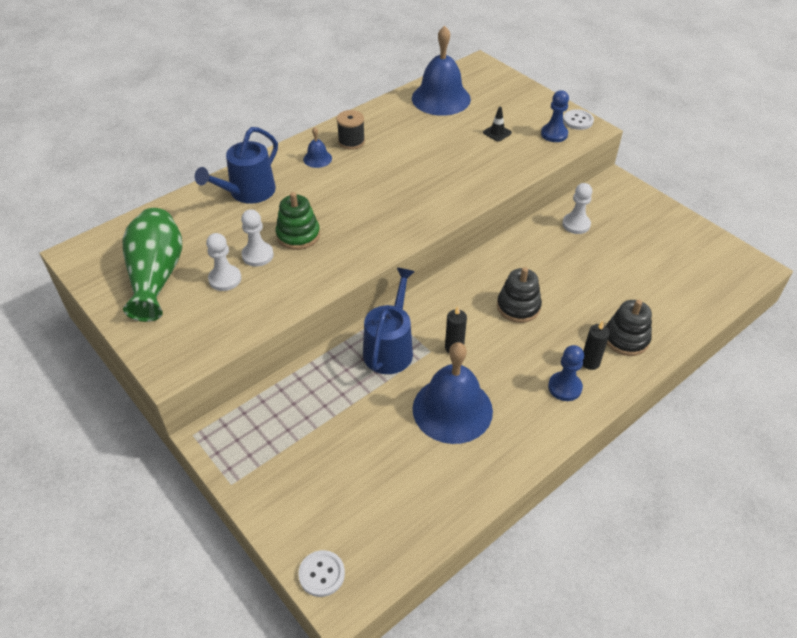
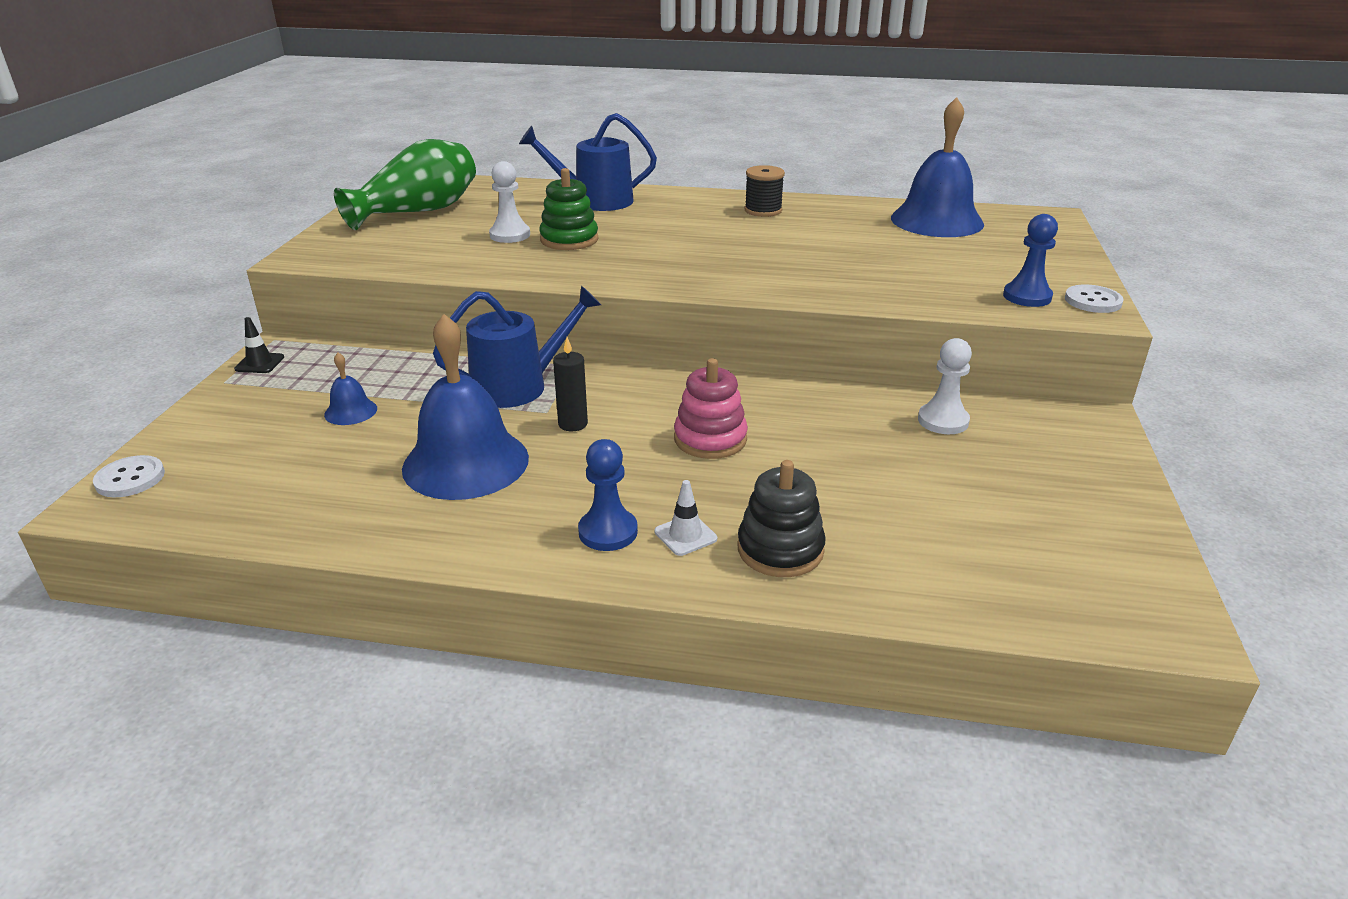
camera: 50 degrees right, 15 degrees down
(225, 279) = (454, 235): white pawn -> none
(317, 158) = (704, 207): blue bell -> blue bell (350, 411)
(497, 133) = (947, 266): black traffic cone -> black traffic cone (259, 363)
(518, 307) = (710, 439): black stacking toy -> pink stacking toy
(590, 362) = (685, 535): black candle -> white traffic cone

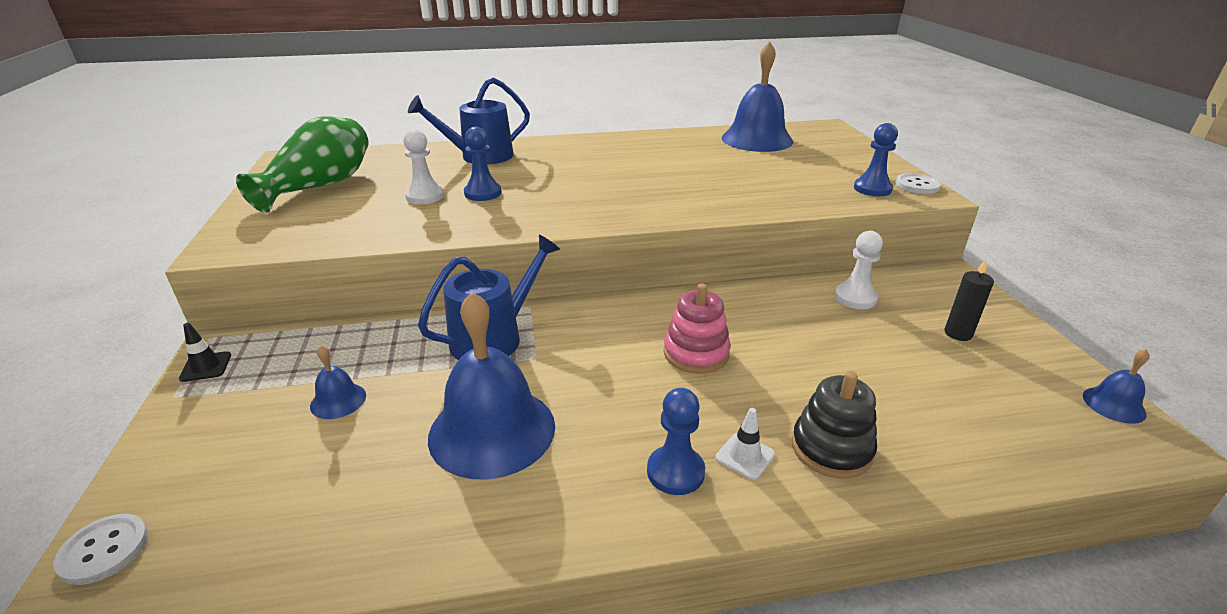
camera: 20 degrees left, 0 degrees up
(569, 240) = (483, 193): green stacking toy -> blue pawn
(573, 424) = (568, 365): black candle -> black candle (958, 333)
(763, 210) = (624, 147): black spool -> none
(1163, 586) = (1113, 404): none -> blue bell

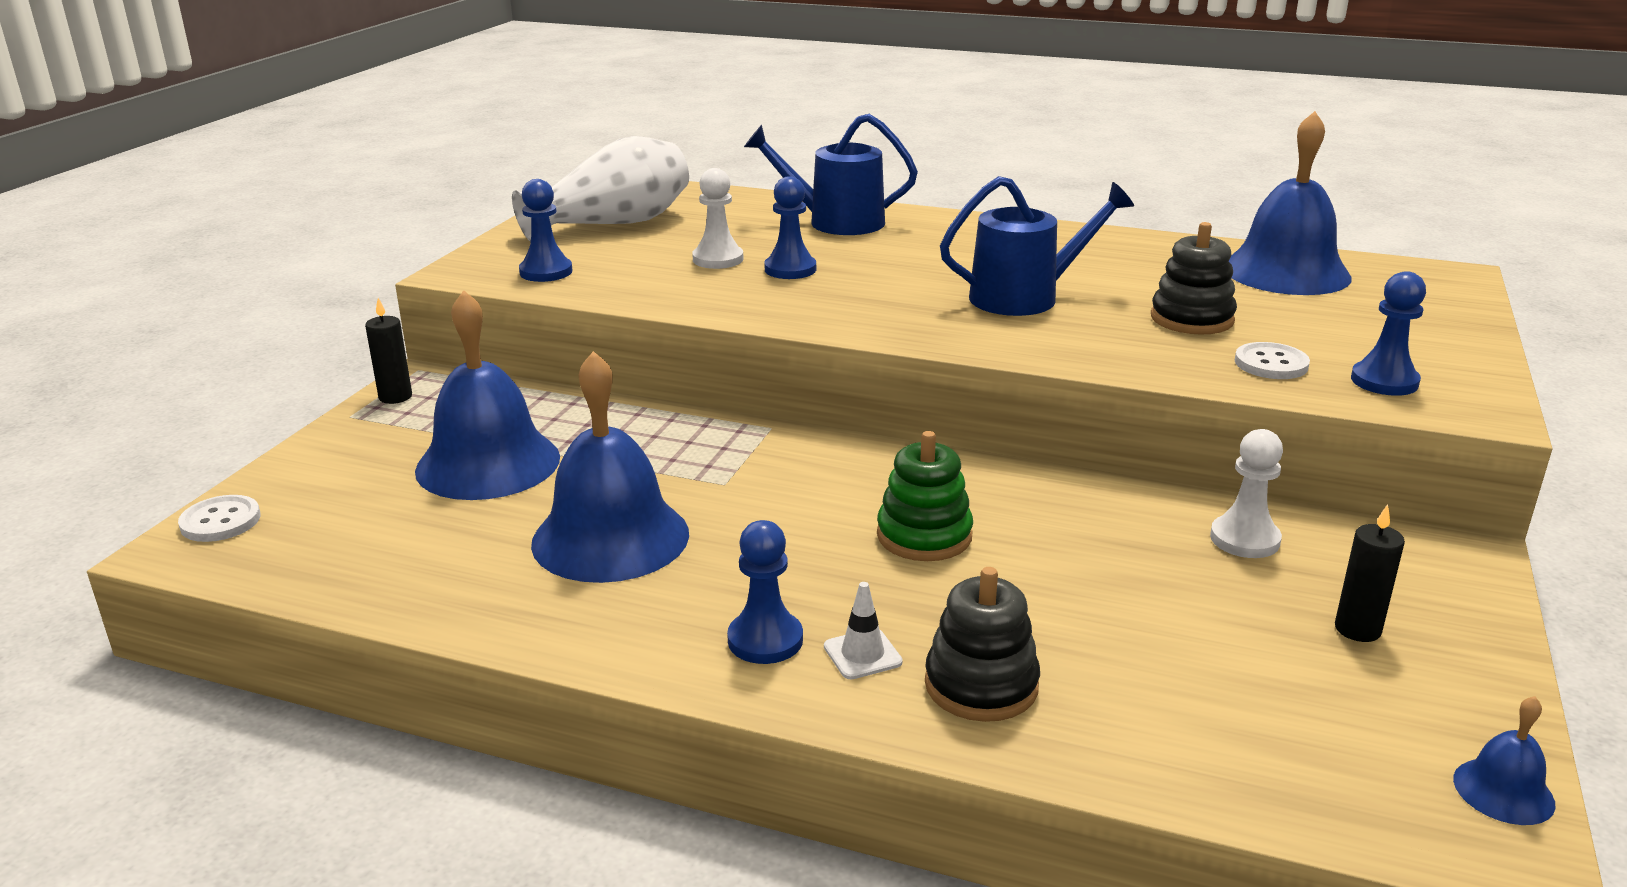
camera: 30 degrees right, 5 degrees down
(206, 367) = (395, 397): black traffic cone -> black candle
(298, 233) = (546, 272): none -> blue pawn
(320, 186) = (613, 224): green vase -> white vase
(338, 400) = (488, 463): blue bell -> blue bell, size x2.24
(493, 338) = (696, 449): blue watering can -> blue watering can (1024, 297)
(696, 353) = (924, 536): pink stacking toy -> green stacking toy
(745, 175) = (1192, 319): none -> black stacking toy
(917, 185) = (1478, 393): white button -> white button (1271, 364)

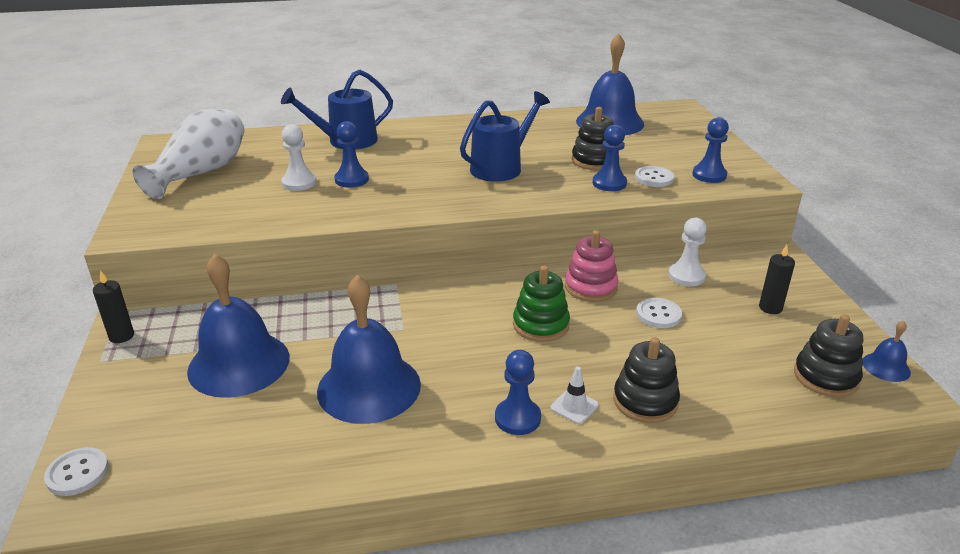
camera: 30 degrees left, 5 degrees up
(546, 272) = (191, 219): blue pawn -> blue pawn (609, 183)
(1058, 509) = (590, 287): none -> pink stacking toy
(1133, 578) = (658, 314): none -> white button
(1353, 763) = (825, 377): none -> black stacking toy

